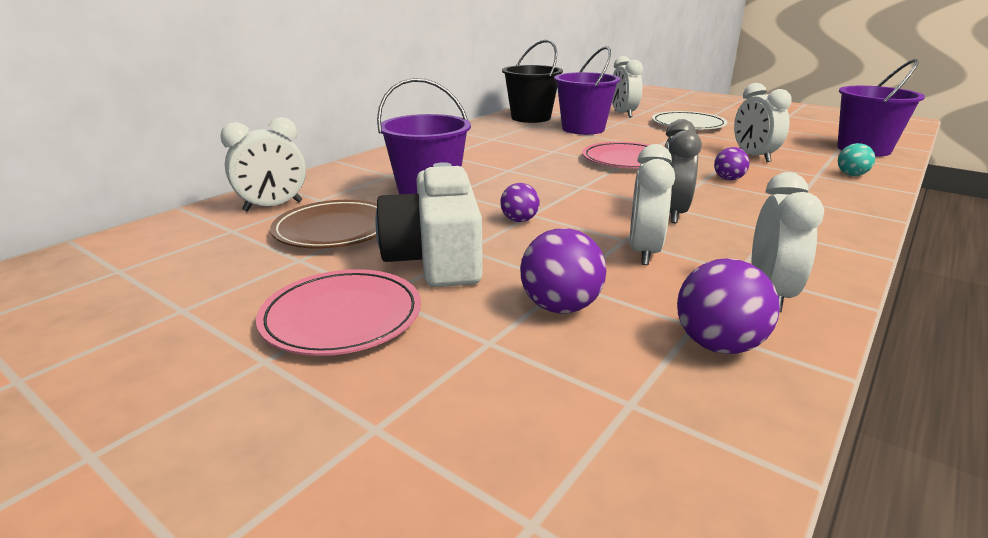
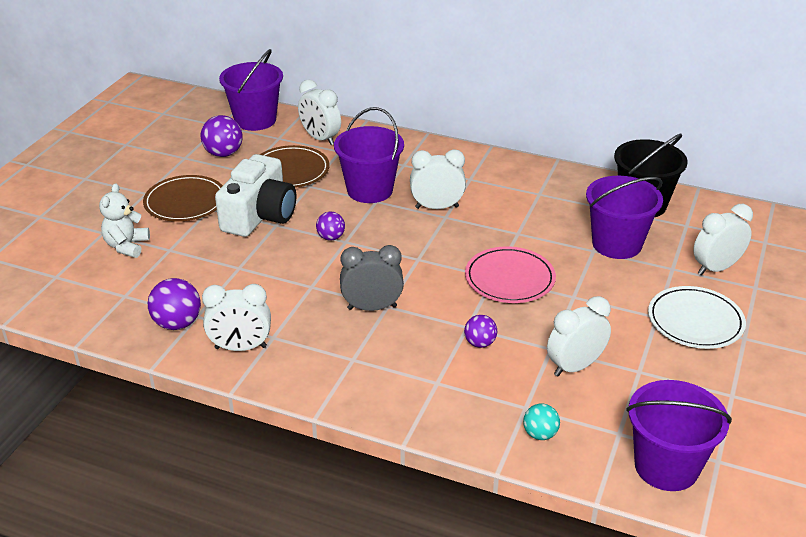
camera: 75 degrees right, 10 degrees up
(151, 241) = (255, 120): none -> purple bucket
(342, 317) = (185, 202): pink plate -> brown plate
(435, 258) = (260, 215): white camera -> white camera turned 135 degrees clockwise
(451, 394) = (126, 246): none -> white teddy bear
(560, 307) = (208, 268): purple ball -> purple ball (223, 154)
(643, 252) = (292, 295): white clock -> white clock (437, 207)

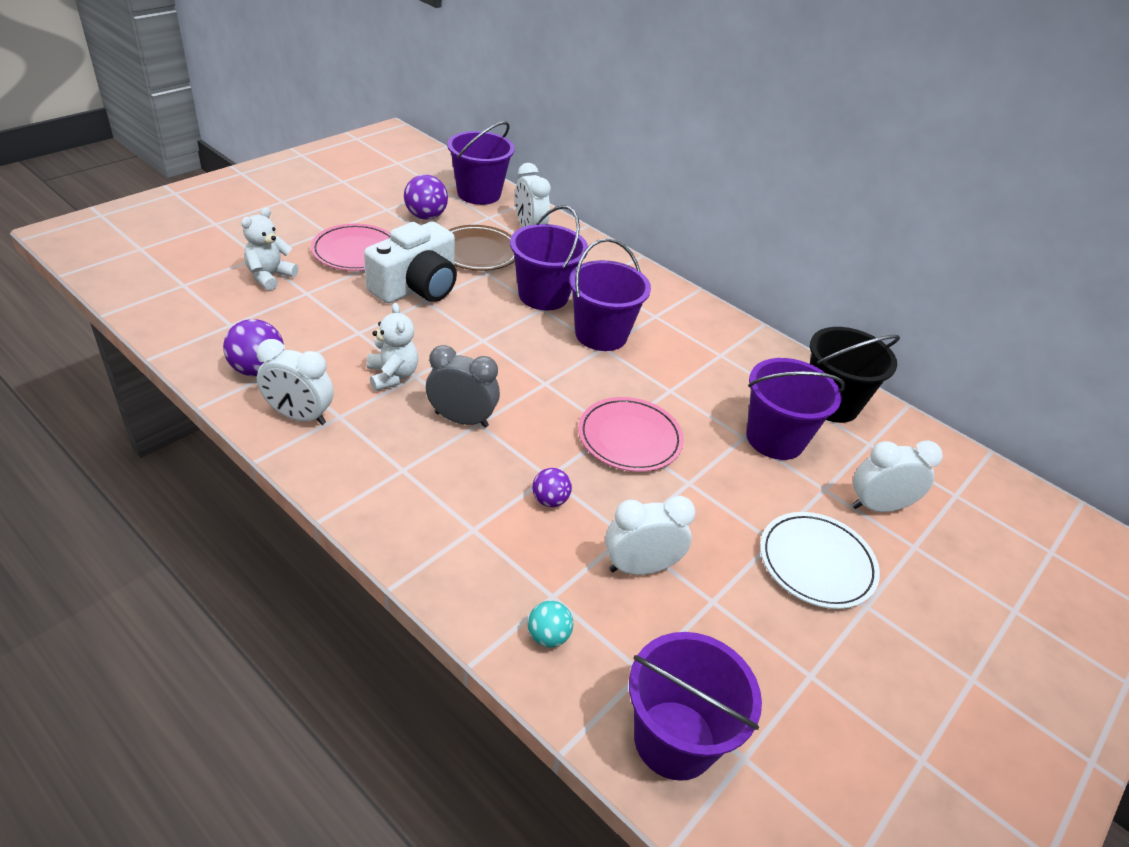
camera: 15 degrees right, 5 degrees up
(185, 202) = (356, 251): brown plate -> pink plate
(292, 292) = (392, 376): none -> white teddy bear
(331, 237) = (471, 331): purple ball -> none
(437, 207) = (601, 334): white clock -> purple bucket

